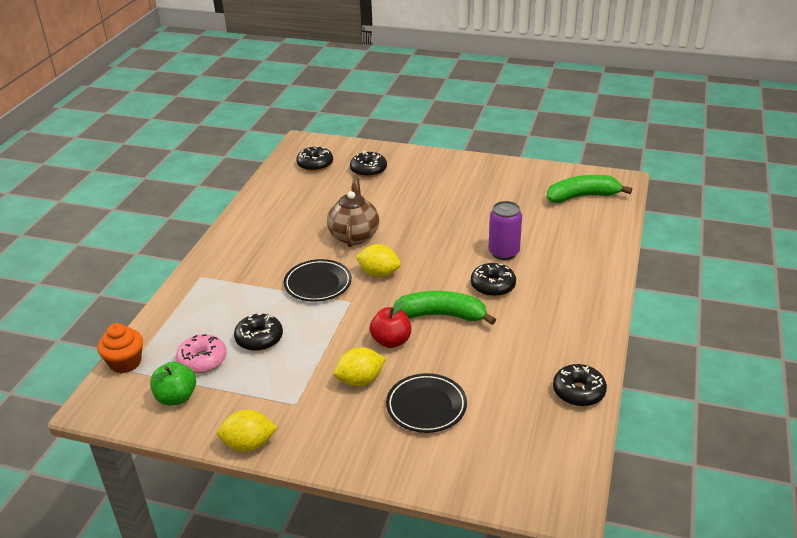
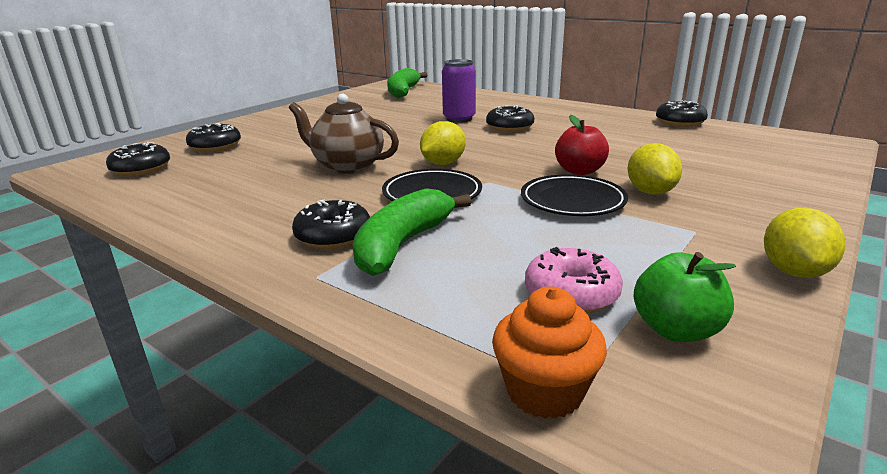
camera: 70 degrees left, 10 degrees down
(259, 338) = (534, 242): black donut -> black donut (333, 236)
(426, 406) = (700, 169): black plate -> black plate (572, 201)
(441, 315) = (545, 148): green banana -> green banana (403, 245)

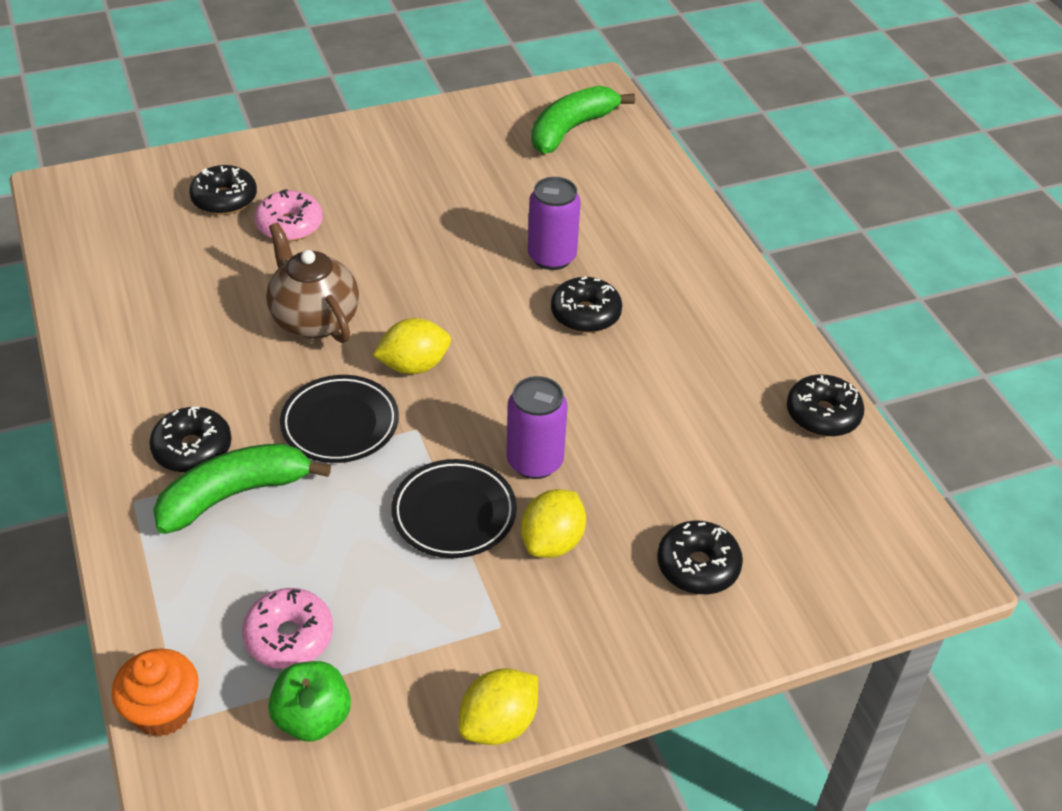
camera: 30 degrees right, 20 degrees up
(141, 169) = (124, 222): black donut -> black donut (698, 566)
(277, 144) = (289, 225): none -> pink donut
(579, 171) = (534, 461): red apple -> purple can

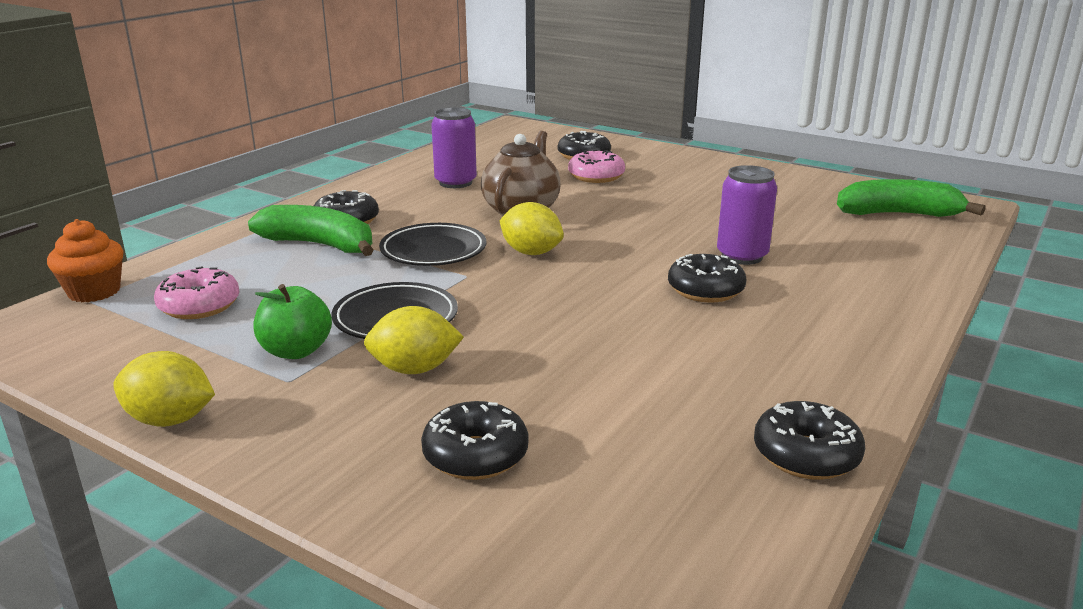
camera: 55 degrees right, 20 degrees down
(313, 718) = (122, 341): green apple -> green apple (296, 351)
(534, 461) = (499, 329): purple can -> purple can (455, 182)

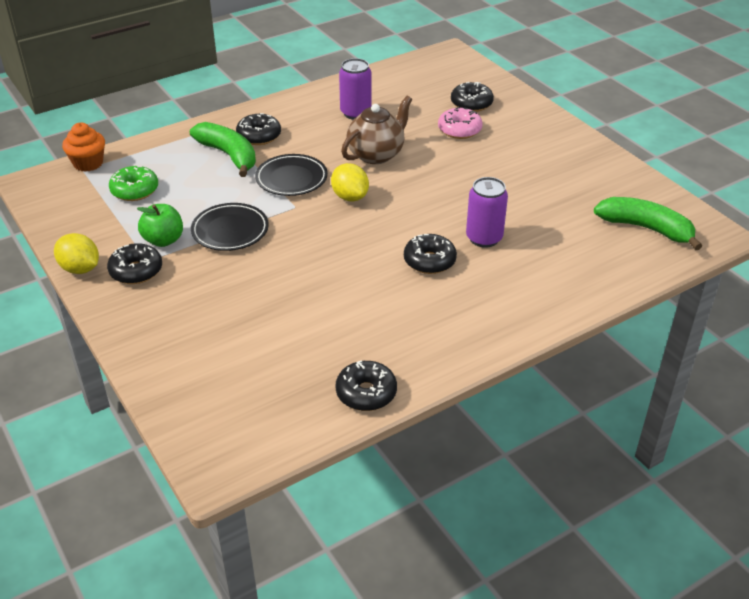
camera: 25 degrees right, 15 degrees up
(199, 306) = (135, 190): pink donut -> green donut
(415, 369) = (214, 272): yellow lemon -> none
(475, 455) = (203, 337): black donut -> black donut (136, 271)

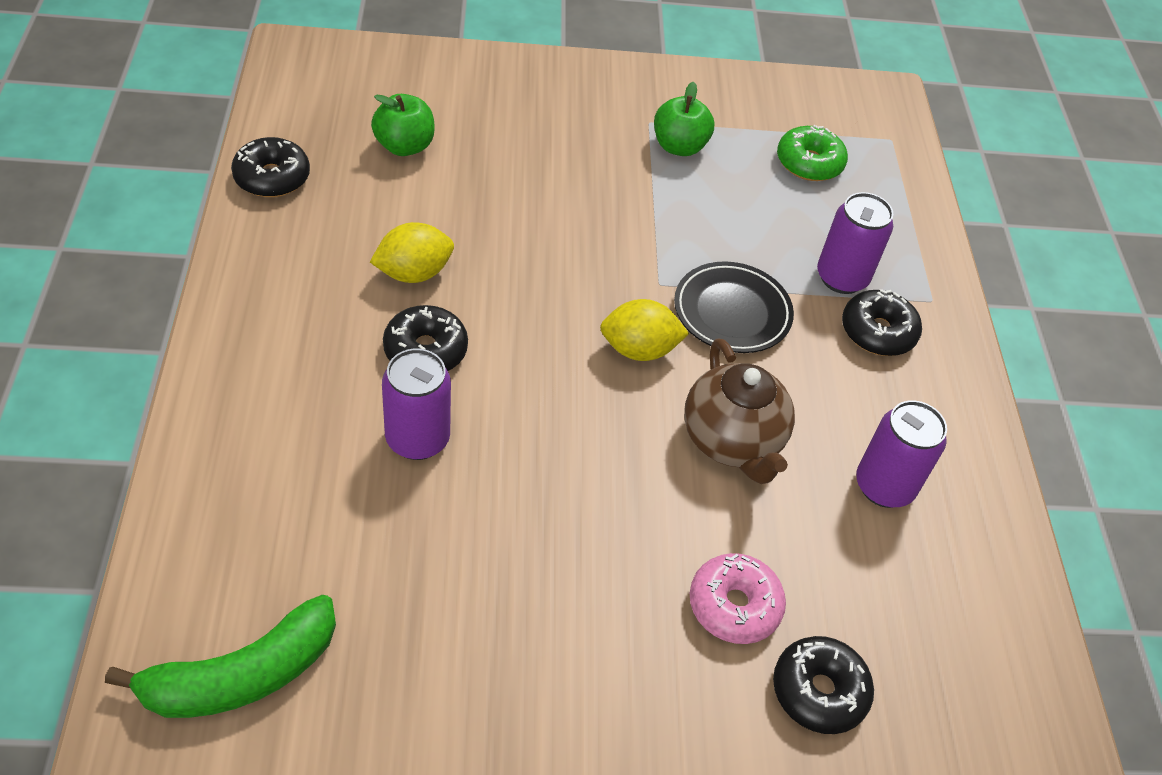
camera: 115 degrees right, 10 degrees up
(80, 269) = (674, 73): yellow lemon -> yellow lemon (413, 273)
(88, 163) = (904, 148): orange cupcake -> none
(136, 271) = (635, 107): black donut -> none
(228, 155) = (841, 278): green banana -> purple can
(230, 231) = (653, 204): black plate -> none
(274, 350) = (404, 146): none -> green apple

